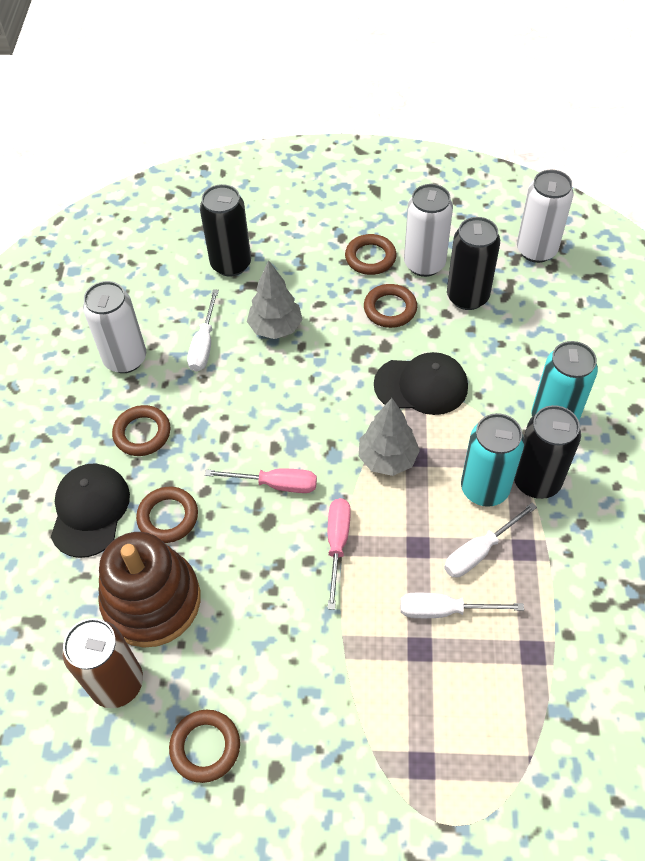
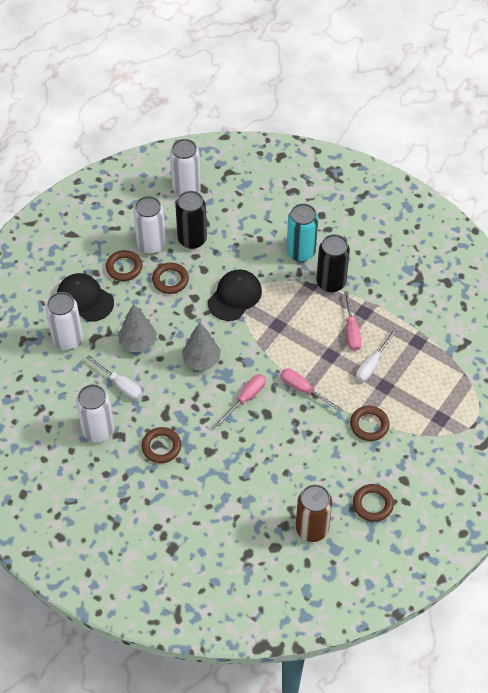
camera: 60 degrees left, 0 degrees up
(90, 510) = (195, 497): black cap -> black cap (85, 299)
(152, 601) = (275, 491): brown stacking toy -> none
(168, 517) = (228, 460): brown ring -> brown ring (369, 425)
(231, 264) = (68, 340): black can -> white can
(387, 459) = (269, 338): grey tree -> grey tree (201, 360)
(479, 551) = (351, 331): white screwdriver -> pink screwdriver
(484, 489) = (318, 307): turquoise can -> none

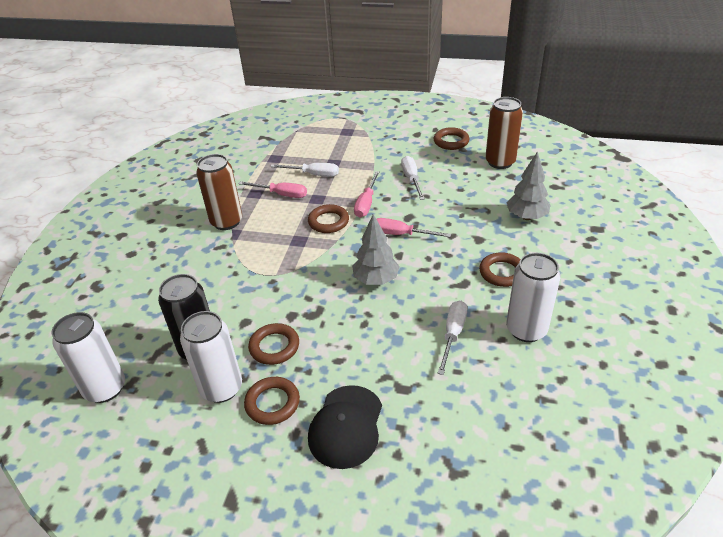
camera: 110 degrees left, 15 degrees down
(68, 340) = (423, 416): white can -> none
(138, 342) = (384, 341): grey tree -> grey tree (526, 217)
(235, 296) = (275, 283): black cap -> none
(301, 252) = (191, 253): turquoise can -> none
(322, 440) = (411, 179): none -> white screwdriver
(331, 283) = (226, 222): black can -> brown can
(351, 331) = (281, 194): pink screwdriver -> pink screwdriver turned 45 degrees clockwise
(369, 425) = (378, 161): brown ring -> brown ring (328, 222)

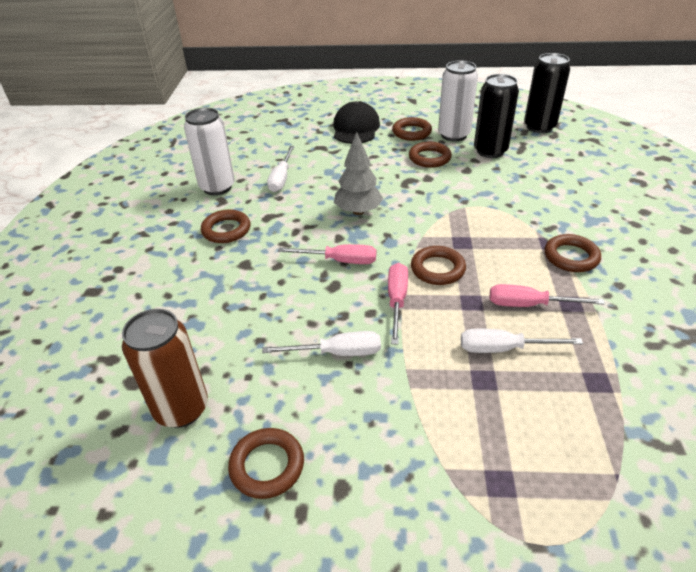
camera: 170 degrees right, 0 degrees up
(105, 388) = (539, 127): white can -> black can
(226, 222) = (571, 257): brown can -> brown ring
(411, 179) = (337, 353): white screwdriver -> white screwdriver turned 75 degrees counterclockwise
(526, 217) = (175, 300): grey tree -> none

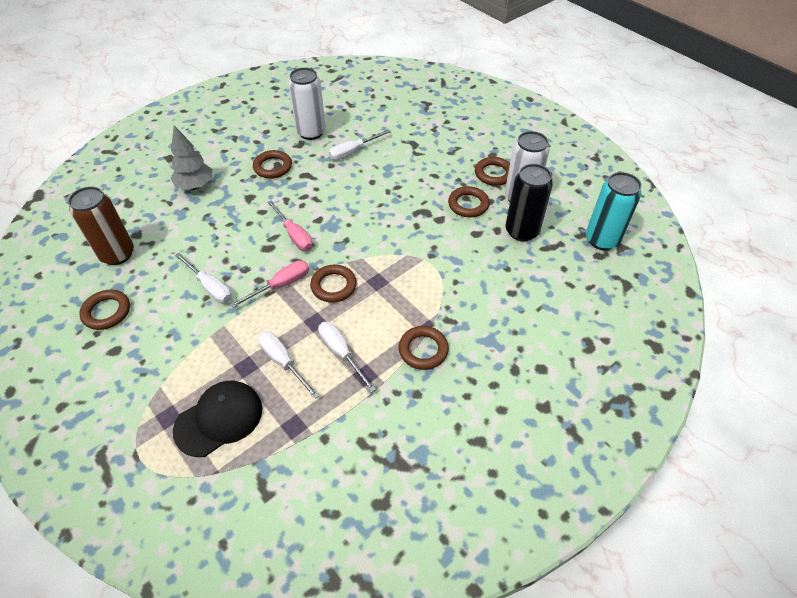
camera: 45 degrees right, 10 degrees up
(356, 128) = (461, 143): black cap -> black cap (219, 419)
(358, 211) = (356, 210): grey tree -> grey tree (195, 185)
(529, 305) = (341, 353): pink screwdriver -> white screwdriver
(539, 127) = (602, 240): black can -> turquoise can

